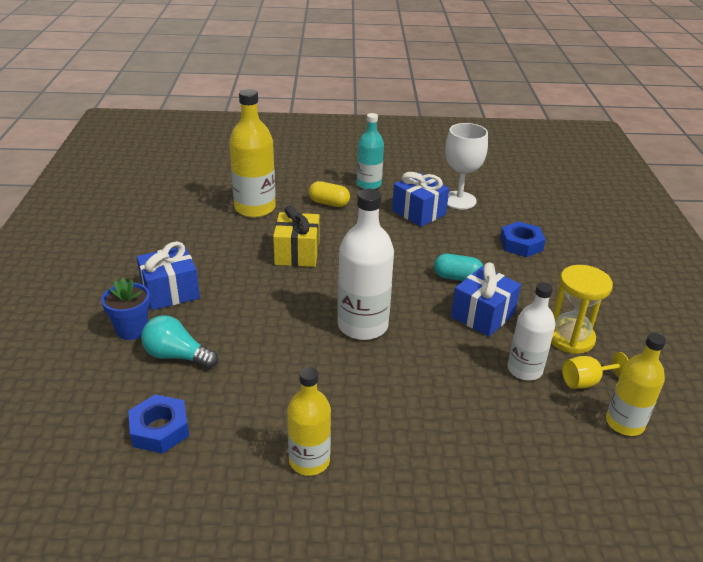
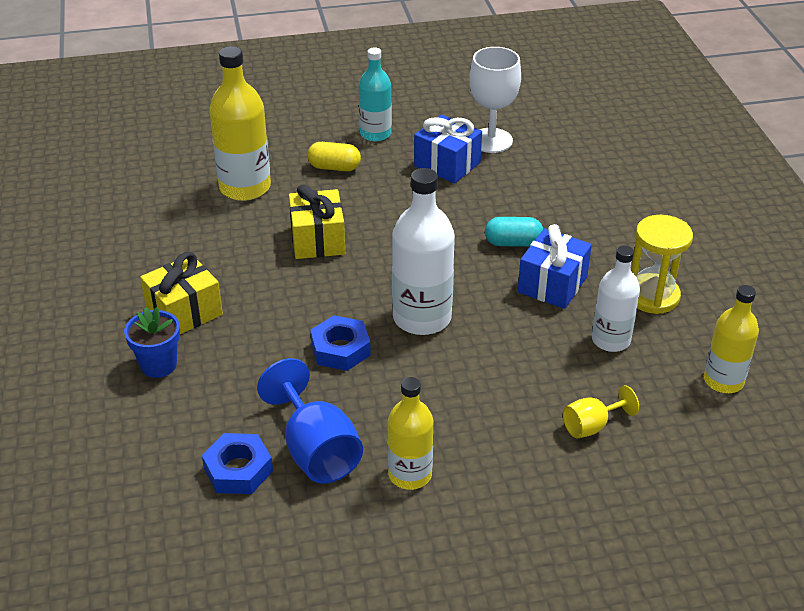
camera: 10 degrees left, 5 degrees up
(170, 292) = (184, 312): blue gift -> yellow gift
(177, 356) = (223, 387): turquoise light bulb -> none
(233, 424) = (316, 450): none -> blue goblet
(521, 244) = (577, 189): blue nut -> blue nut (340, 349)
(586, 381) = (677, 343): yellow goblet -> yellow goblet (591, 426)

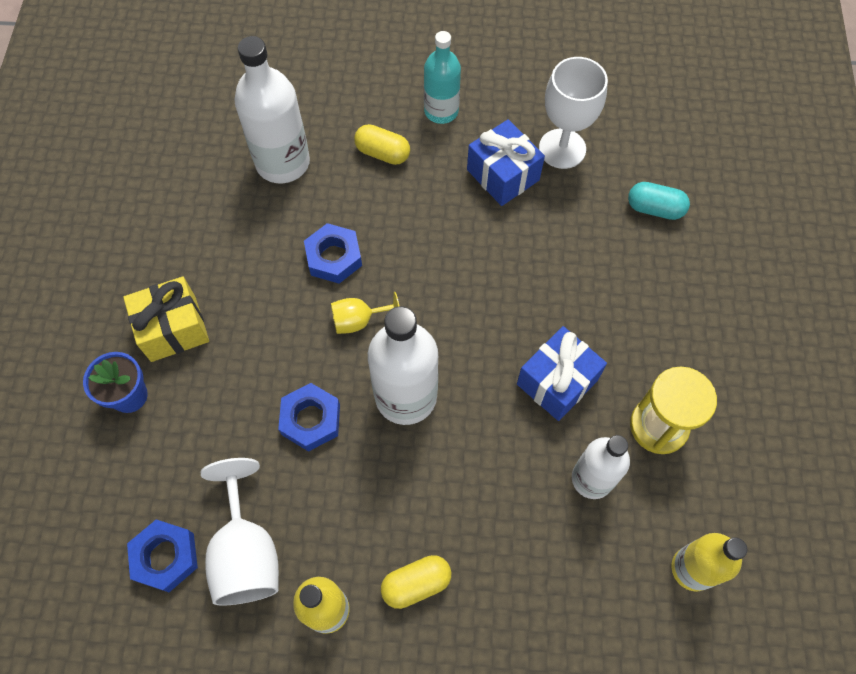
camera: 15 degrees right, 25 degrees up
(245, 187) = (283, 162): yellow bottle -> white bottle
(316, 450) = (246, 552): blue goblet -> white goblet
(317, 240) = (334, 257): yellow gift -> blue nut
(485, 440) = (416, 584): none -> yellow capsule
(513, 243) = (535, 310): turquoise capsule -> turquoise capsule (654, 209)
(591, 426) = (530, 595): yellow goblet -> yellow goblet (359, 320)

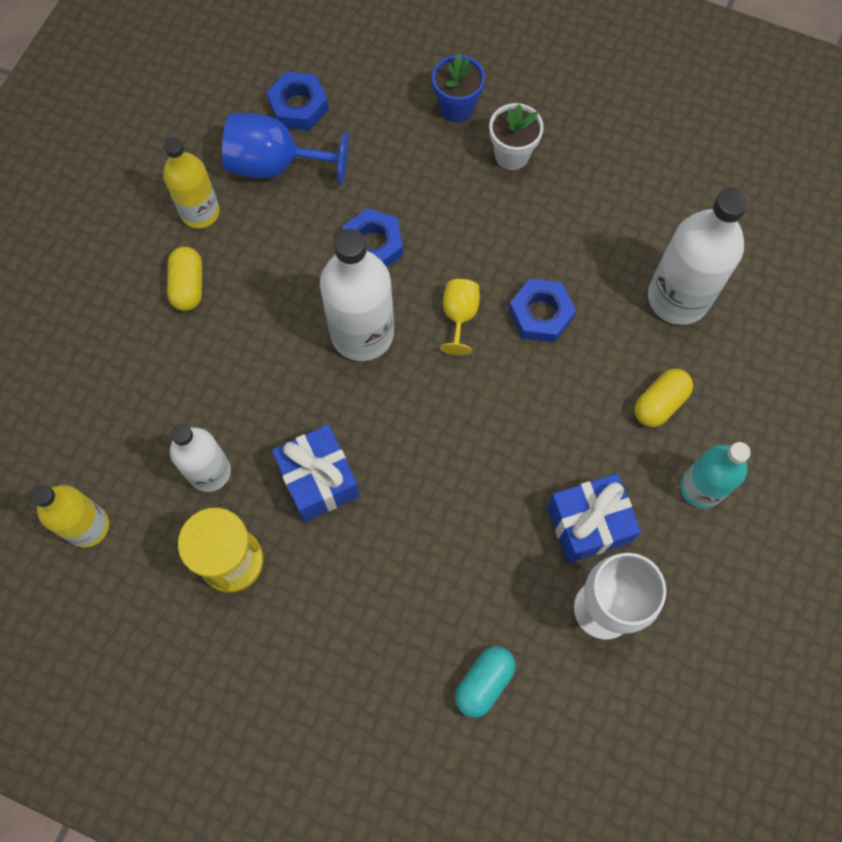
camera: 110 degrees right, 5 degrees up
(173, 329) = (512, 155): yellow gift -> white flower pot
(246, 552) = (275, 165): white goblet -> blue goblet

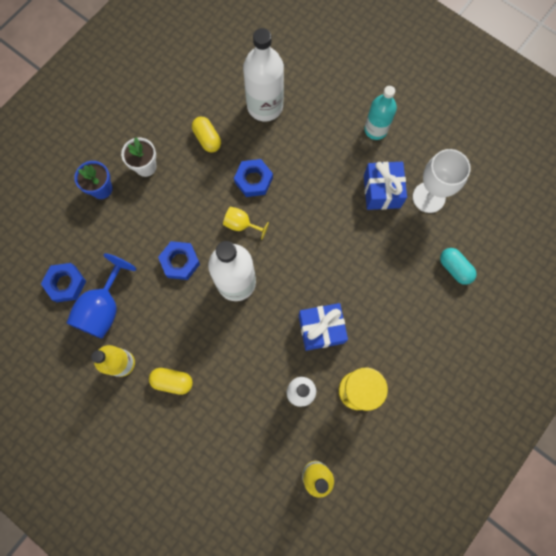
camera: 75 degrees left, 5 degrees up
(659, 403) = (323, 135): yellow capsule -> yellow capsule (207, 139)

